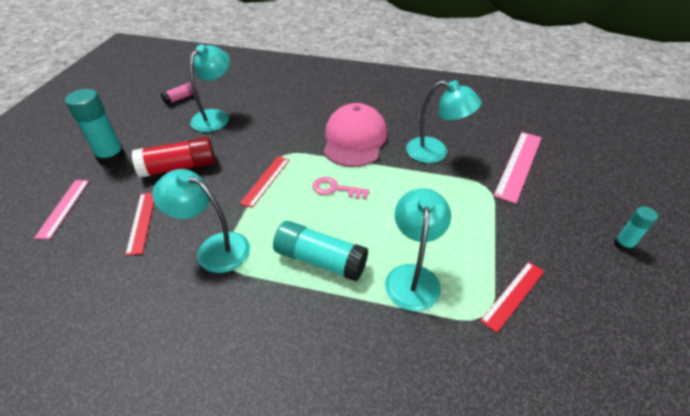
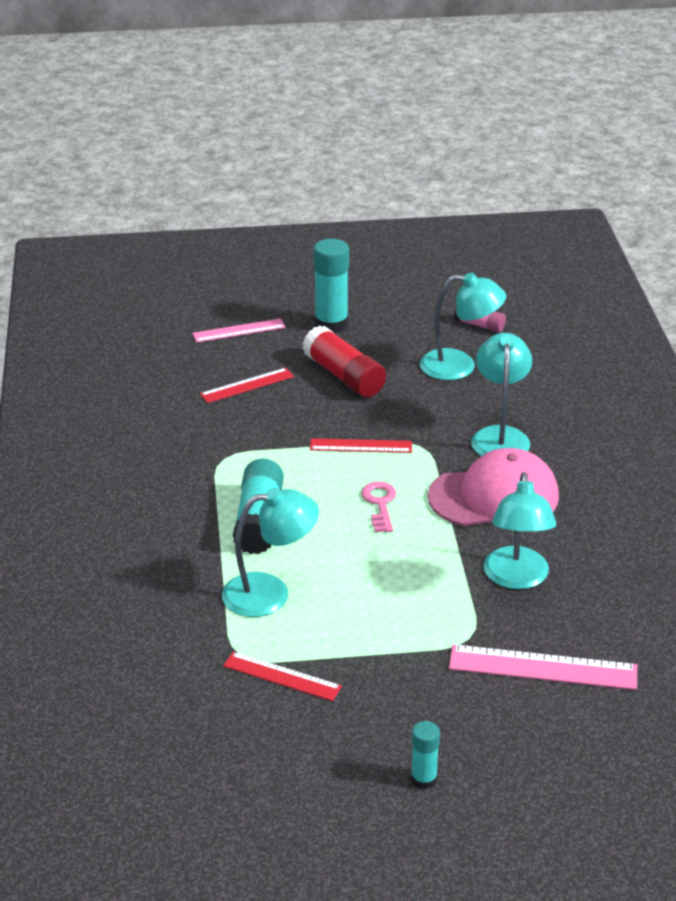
camera: 70 degrees right, 10 degrees down
(214, 248) = (237, 444): turquoise lamp -> turquoise lamp (500, 436)

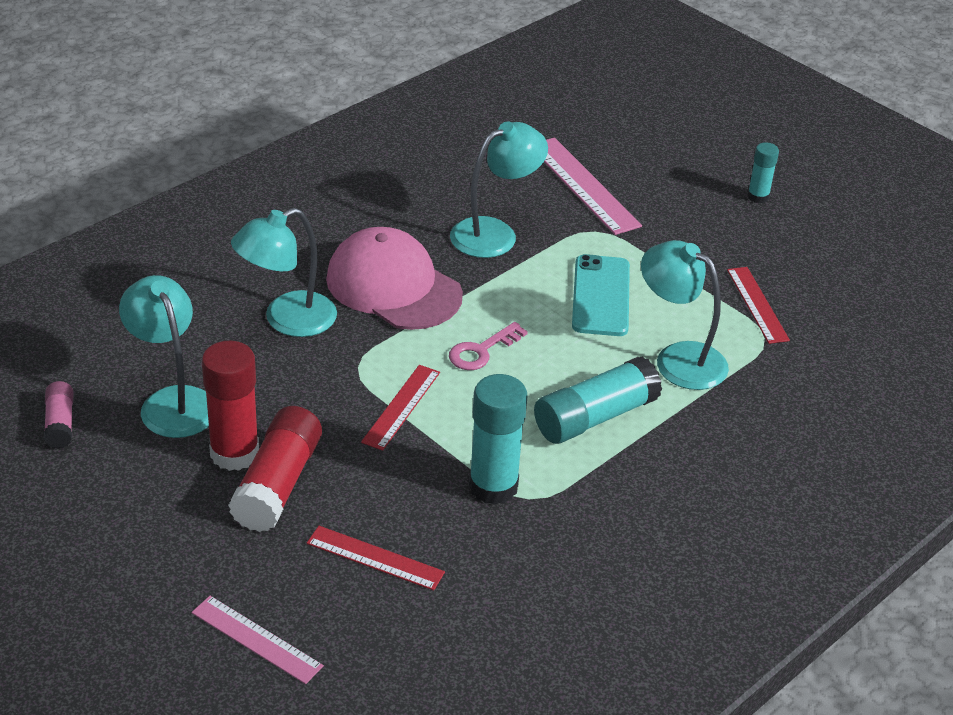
camera: 130 degrees left, 5 degrees up
(331, 324) = (164, 556): turquoise glue stick -> turquoise glue stick (493, 486)
(361, 446) = (401, 407): red ruler -> red ruler turned 60 degrees clockwise
(381, 593) = (601, 296): none -> turquoise phone
(387, 371) = (234, 453): none -> red glue stick

